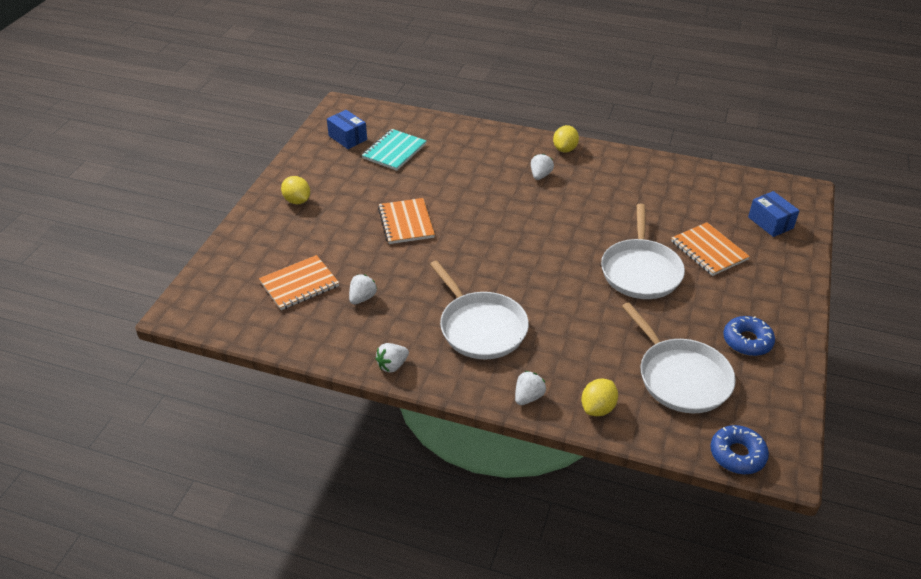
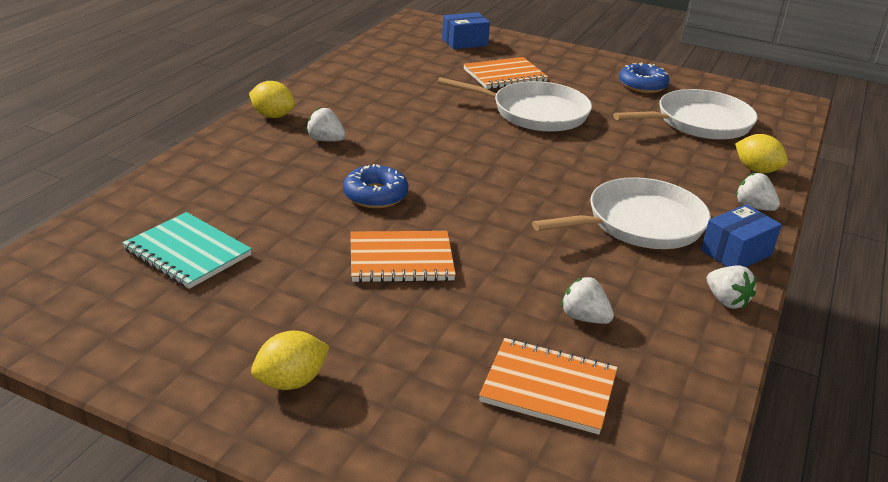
camera: 85 degrees left, 10 degrees down
(299, 284) = (548, 388): orange notebook -> orange notebook turned 45 degrees counterclockwise
(348, 138) = (104, 302): blue box -> blue box (736, 253)
(737, 454) = (791, 117): blue donut -> blue donut (375, 195)

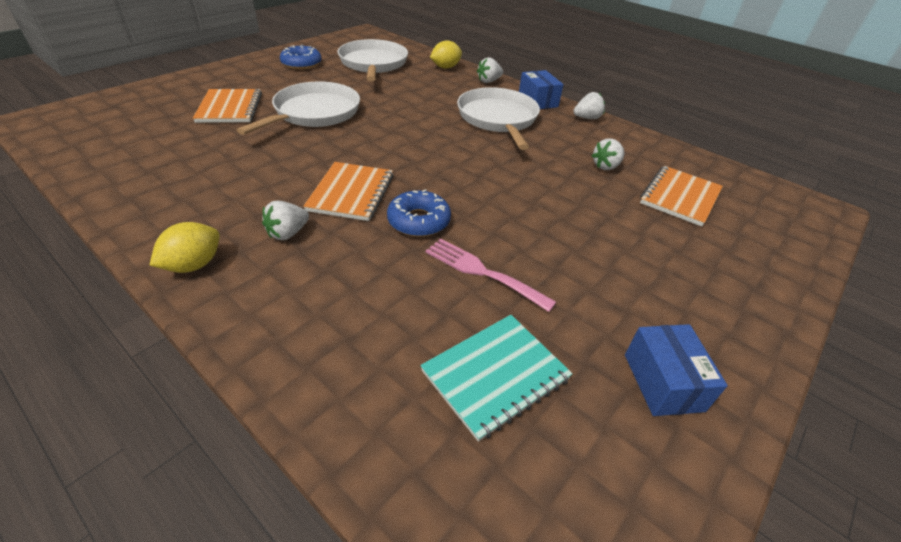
camera: 75 degrees left, 10 degrees up
(291, 381) = (701, 317): yellow lemon -> none
(313, 236) = (482, 272): none -> pink fork
(401, 260) = (529, 227): orange notebook -> orange notebook (351, 193)
(464, 42) = (131, 109): blue box -> blue box (663, 382)

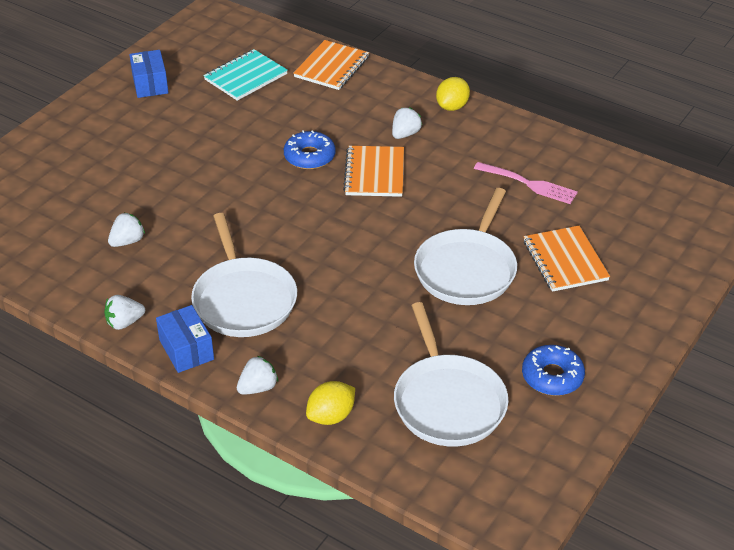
camera: 175 degrees right, 0 degrees up
(482, 272) = (255, 126): pink fork -> pink fork (529, 184)
(680, 197) = (66, 213): orange notebook -> orange notebook (332, 67)

